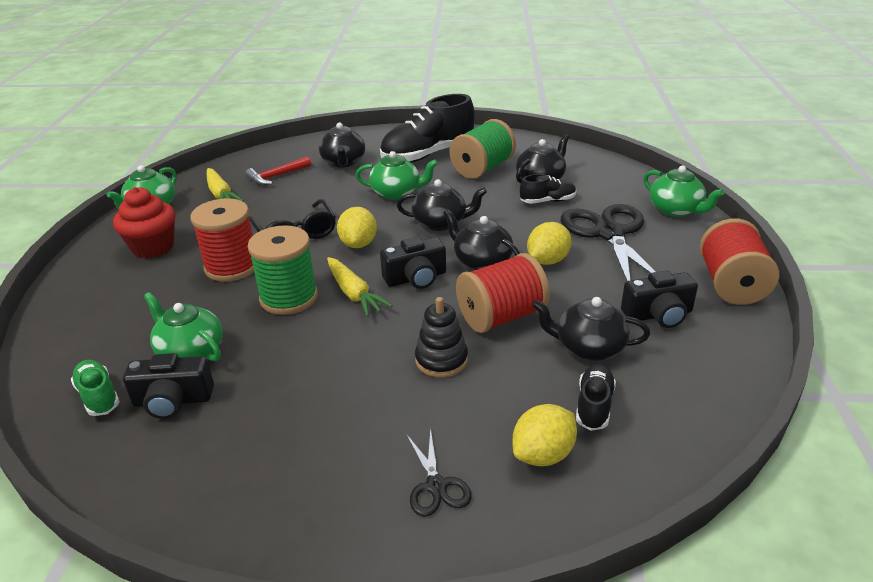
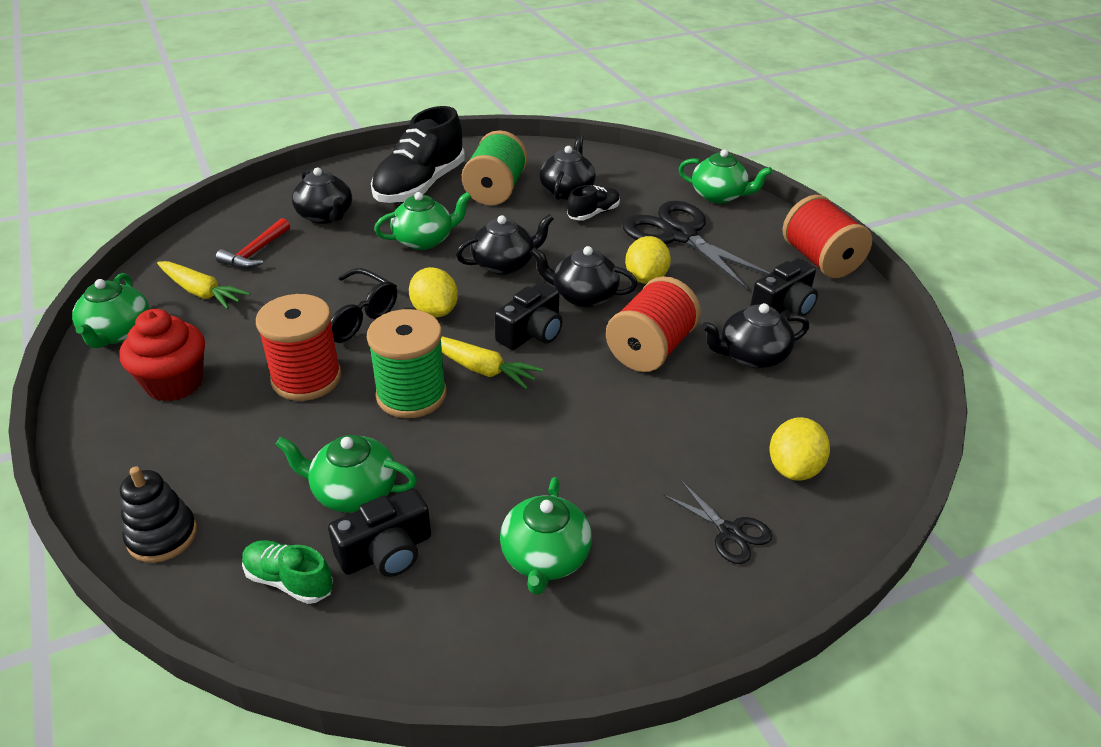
camera: 30 degrees left, 5 degrees up
(273, 448) = (545, 558): none -> green teapot
(441, 360) = (631, 411): black stacking toy -> black stacking toy (162, 536)
(594, 406) = (799, 409): black shoe -> none

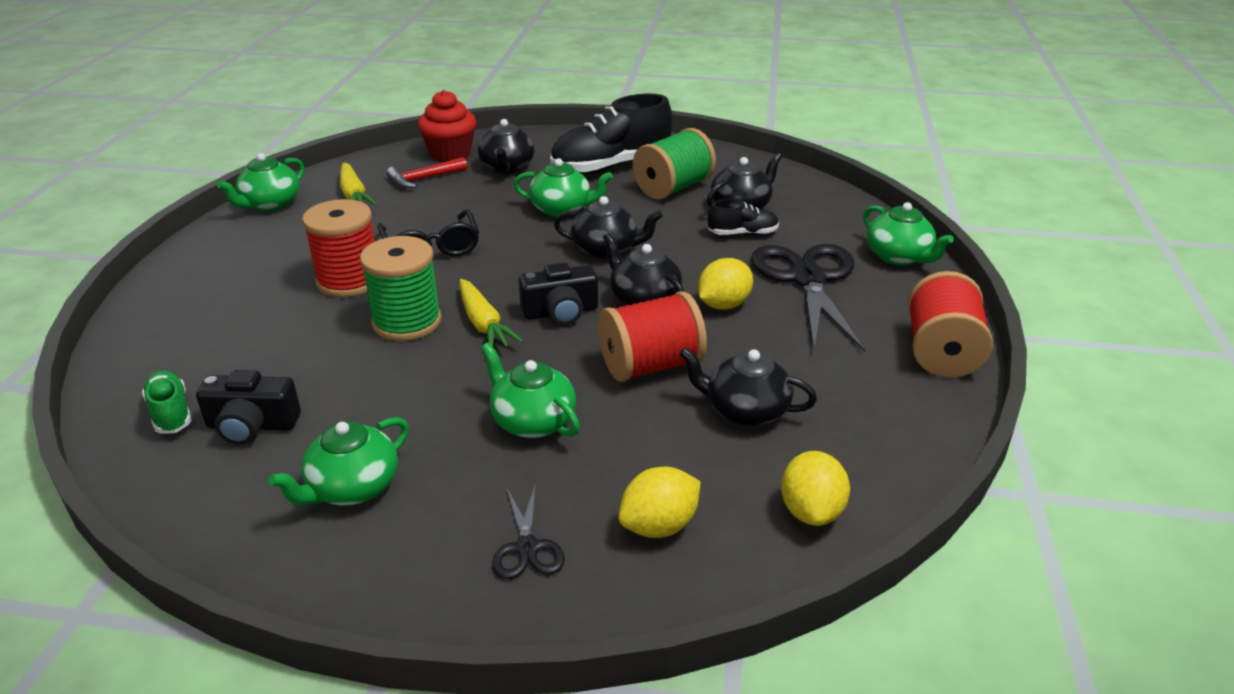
camera: 35 degrees right, 5 degrees down
(162, 536) = (138, 347): black stacking toy -> none
(174, 383) = (263, 251): red cupcake -> red cupcake (450, 154)
(353, 492) = (282, 373): green teapot -> green teapot (532, 421)
(434, 311) = (502, 266): yellow lemon -> yellow lemon (811, 511)
(784, 306) = (840, 380): black camera -> none

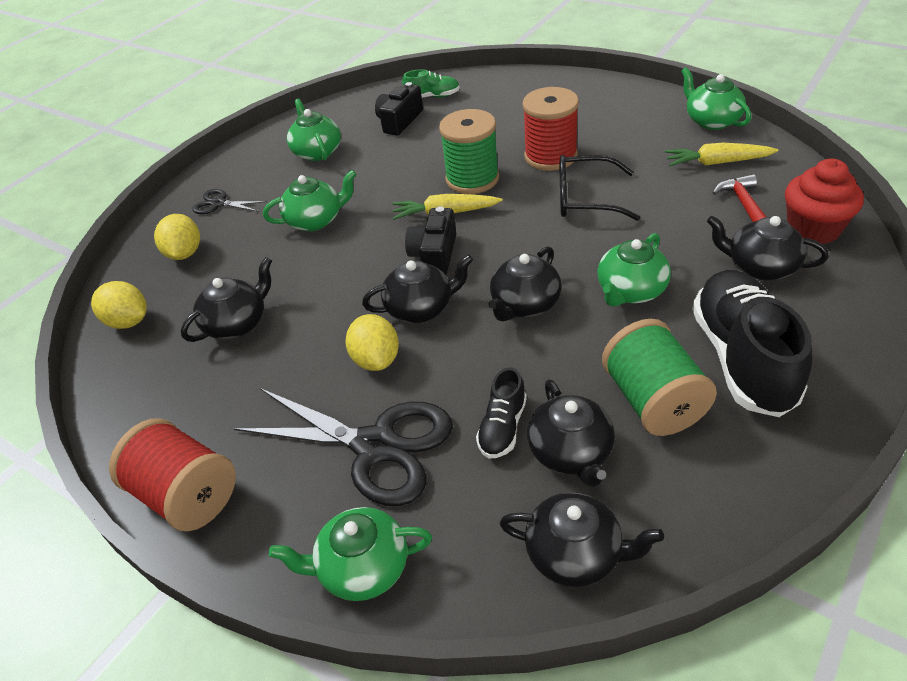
camera: 120 degrees right, 10 degrees up
(650, 366) = (327, 288): red spool -> none
(811, 195) = (575, 554): none -> black teapot

